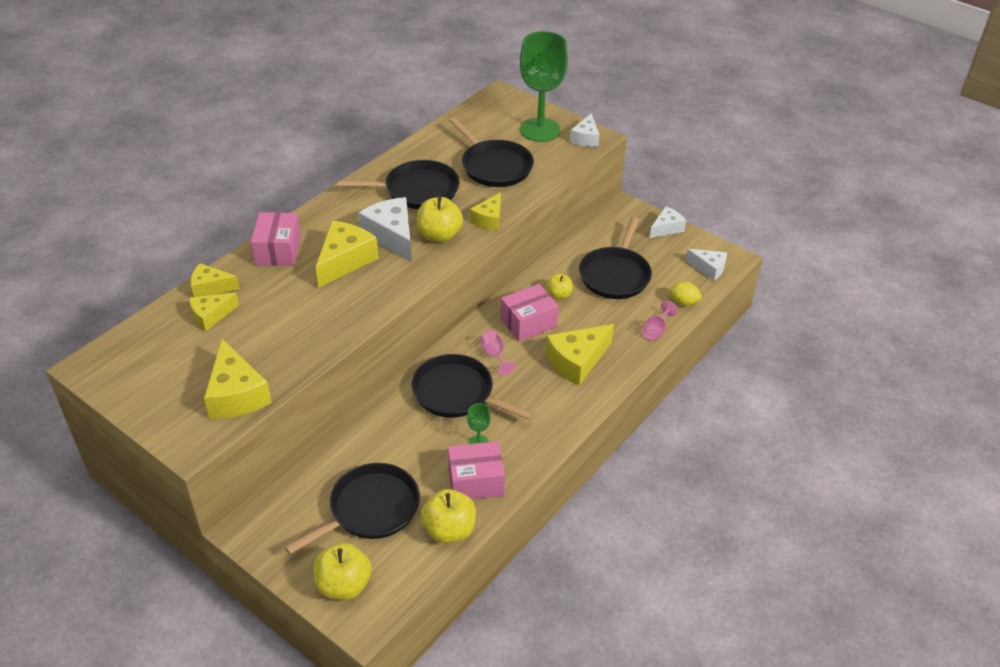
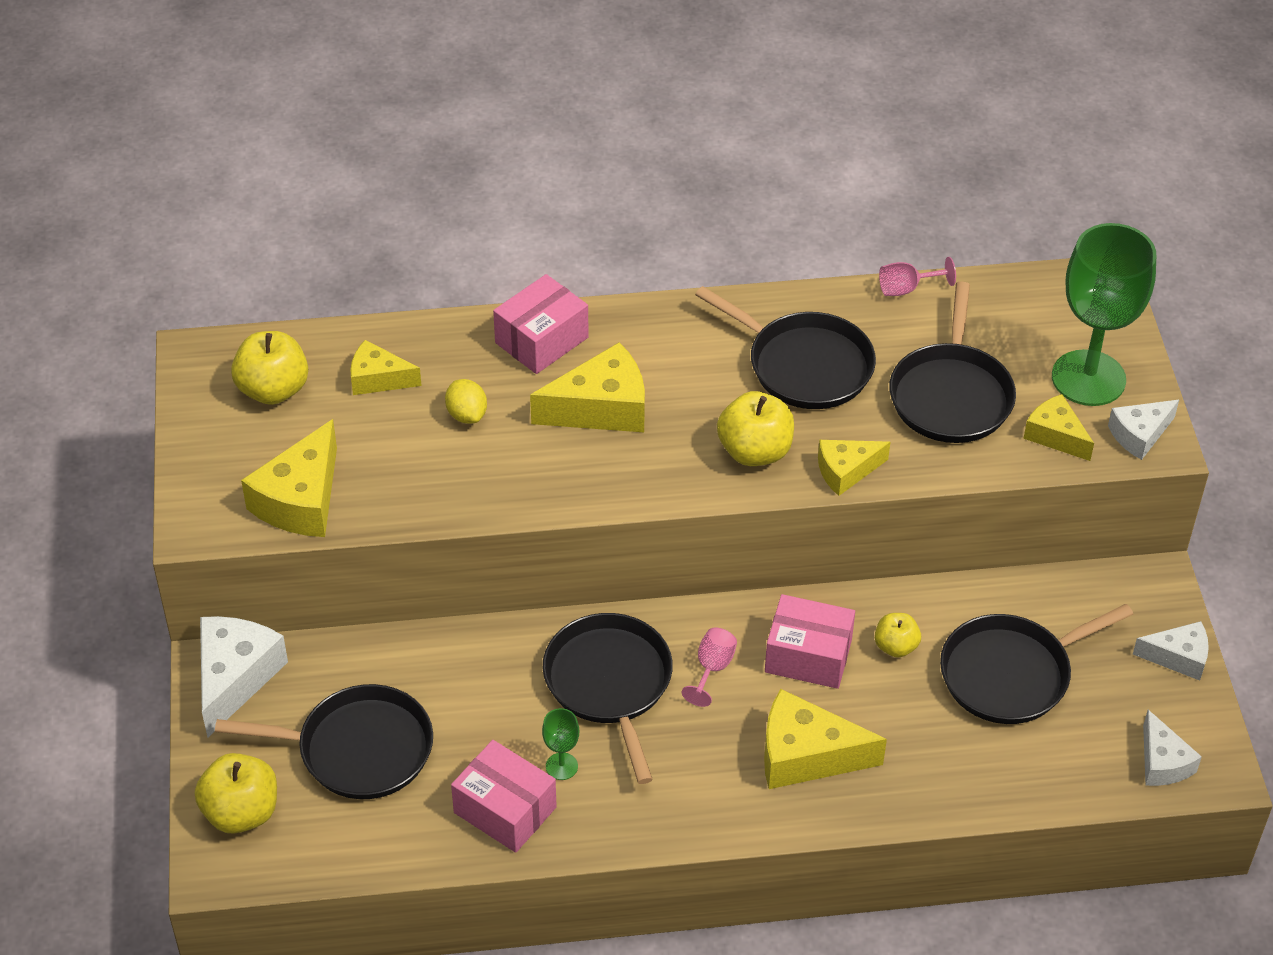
camera: 45 degrees right, 5 degrees up
(210, 287) = (416, 340): yellow cheese -> yellow cheese (1055, 435)
(392, 236) = (695, 411): white cheese -> white cheese (235, 677)
(449, 530) = (411, 842): yellow apple -> yellow apple (273, 390)
(656, 330) = (965, 794): pink goblet -> pink goblet (907, 288)
(683, 302) = (1057, 783): yellow lemon -> yellow lemon (467, 414)

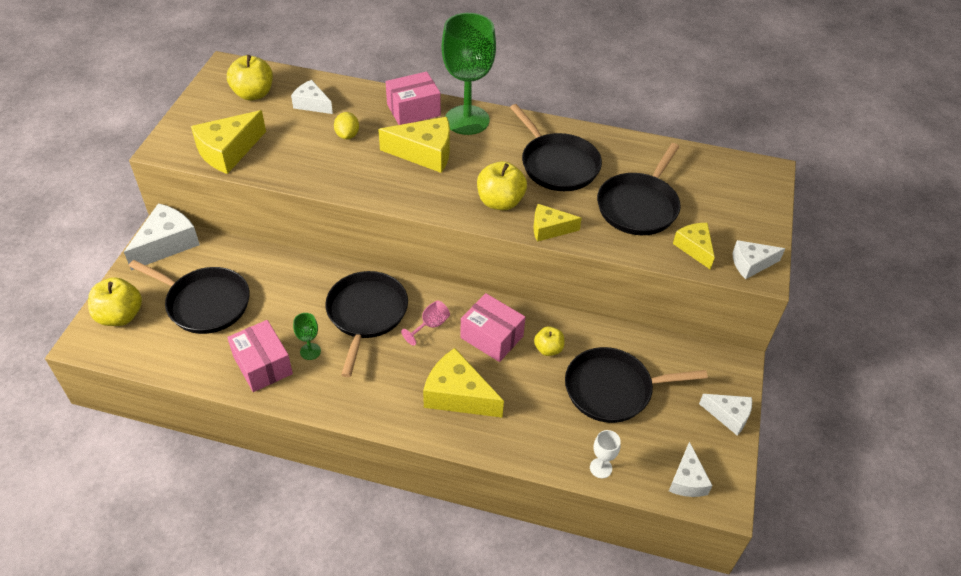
camera: 20 degrees right, 0 degrees up
(378, 379) = (312, 104): yellow cheese -> white cheese
(907, 288) = (642, 141): pink goblet -> none
(1046, 786) = (601, 468): none -> white goblet
(1088, 378) = (733, 221): green goblet -> green goblet (467, 120)

